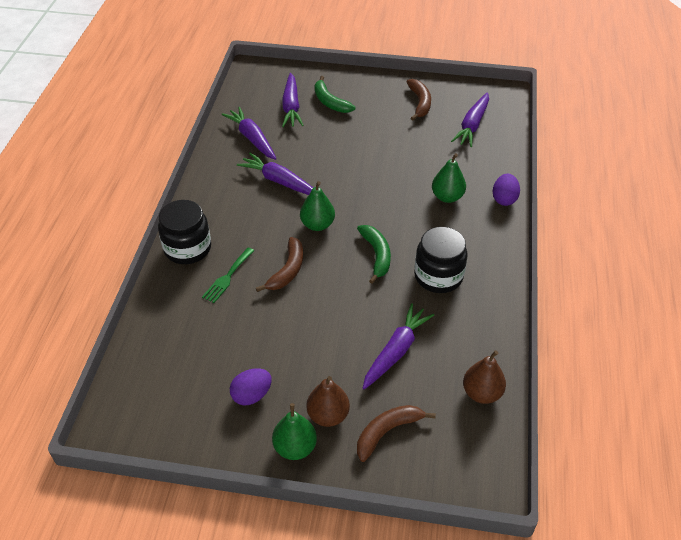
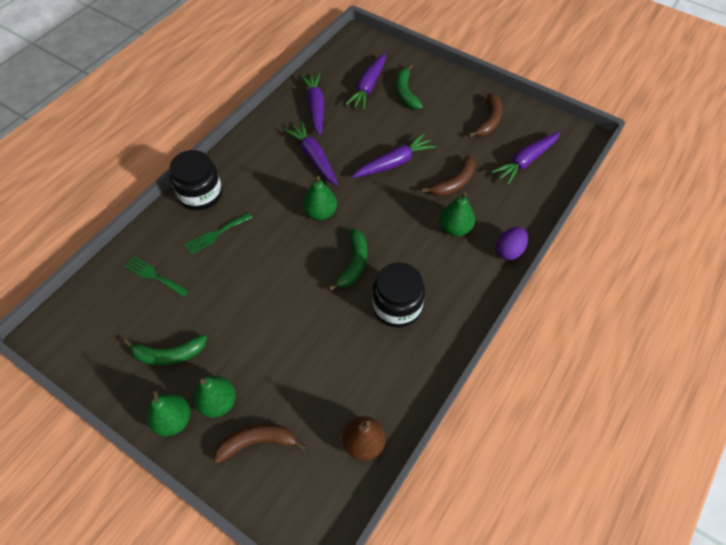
camera: 25 degrees right, 10 degrees up
(188, 334) = (154, 276): none -> green fork
(252, 395) = (169, 354): purple egg -> green banana
(288, 270) = (269, 247): brown banana -> brown banana (454, 183)
(328, 415) = (218, 402): brown pear -> green pear
(396, 351) = (313, 366): purple carrot -> purple carrot (394, 163)

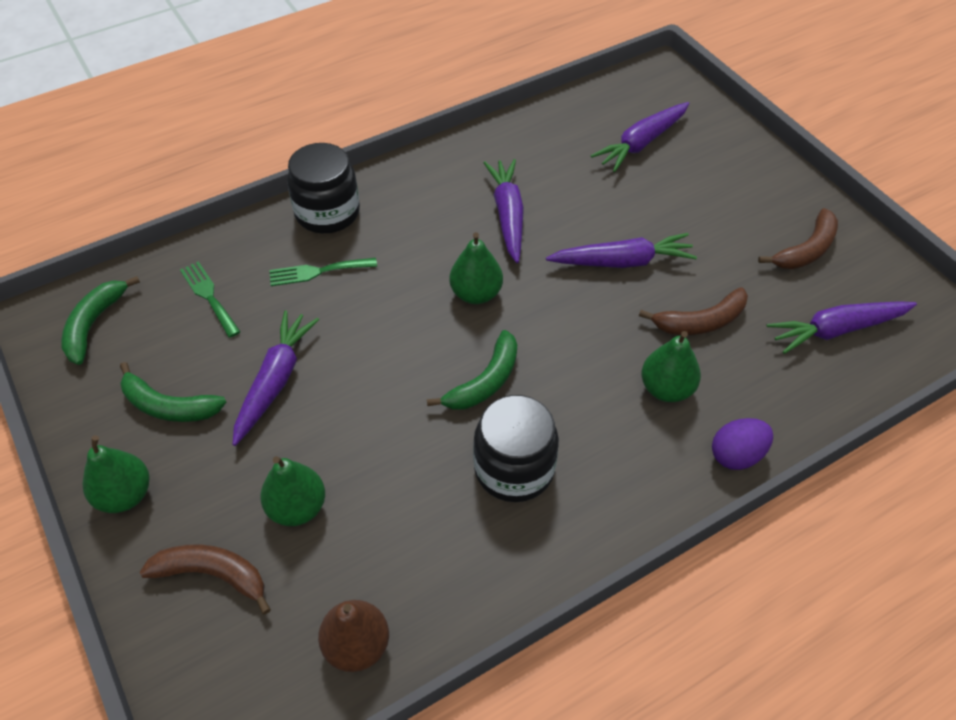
camera: 25 degrees right, 5 degrees down
(218, 402) = (193, 497): green pear -> green pear (297, 507)
(315, 107) = (548, 148): purple carrot -> purple carrot (275, 381)
(405, 93) = (693, 169): green banana -> green banana (94, 324)

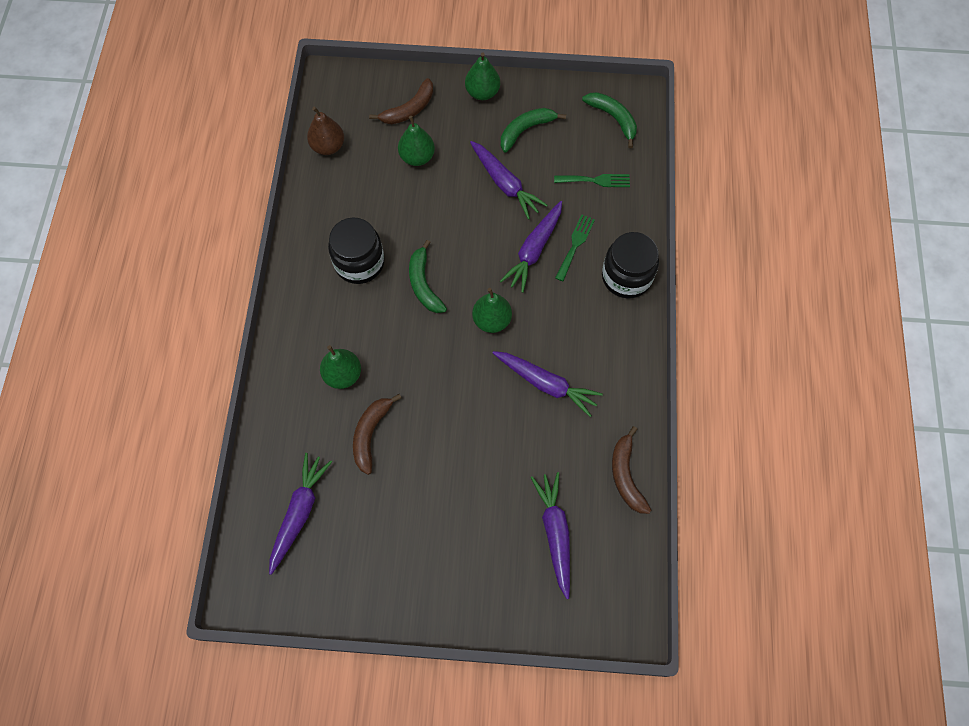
camera: 125 degrees right, 15 degrees up
(622, 261) = (452, 426): purple carrot -> purple carrot (534, 250)
(736, 455) = (275, 377): purple egg -> none
(806, 250) = (370, 558): brown banana -> brown banana (626, 475)

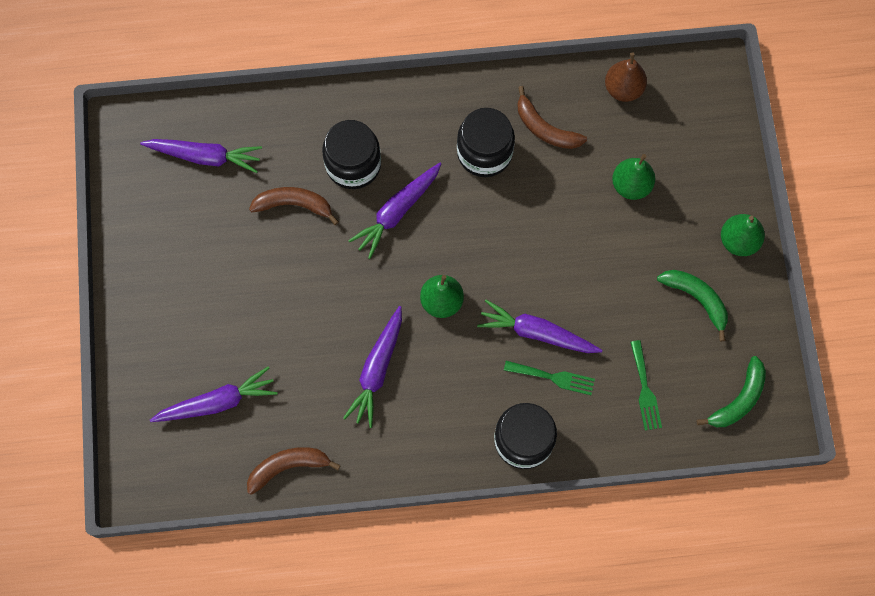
camera: 80 degrees right, 5 degrees up
(343, 375) = (353, 165): green pear -> black jar
(409, 109) = (694, 164): brown banana -> brown banana (545, 128)
(424, 284) = (471, 223): green banana -> none
(505, 184) = (617, 287): purple carrot -> purple carrot (397, 212)

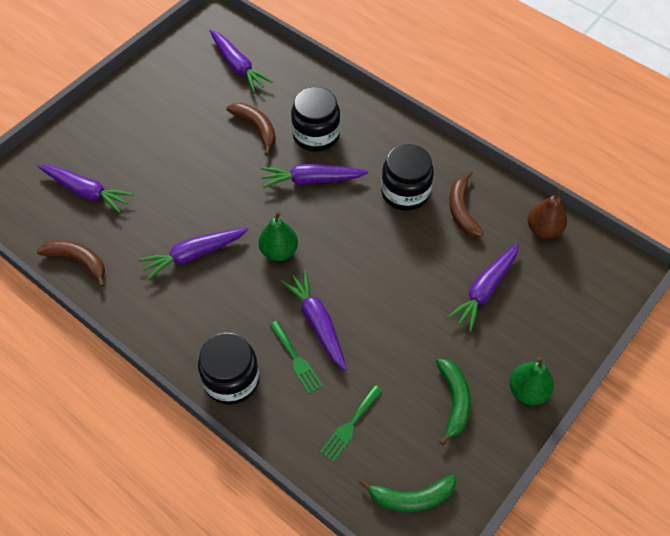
camera: 45 degrees right, 15 degrees down
(631, 185) = (485, 290): green pear -> purple carrot

